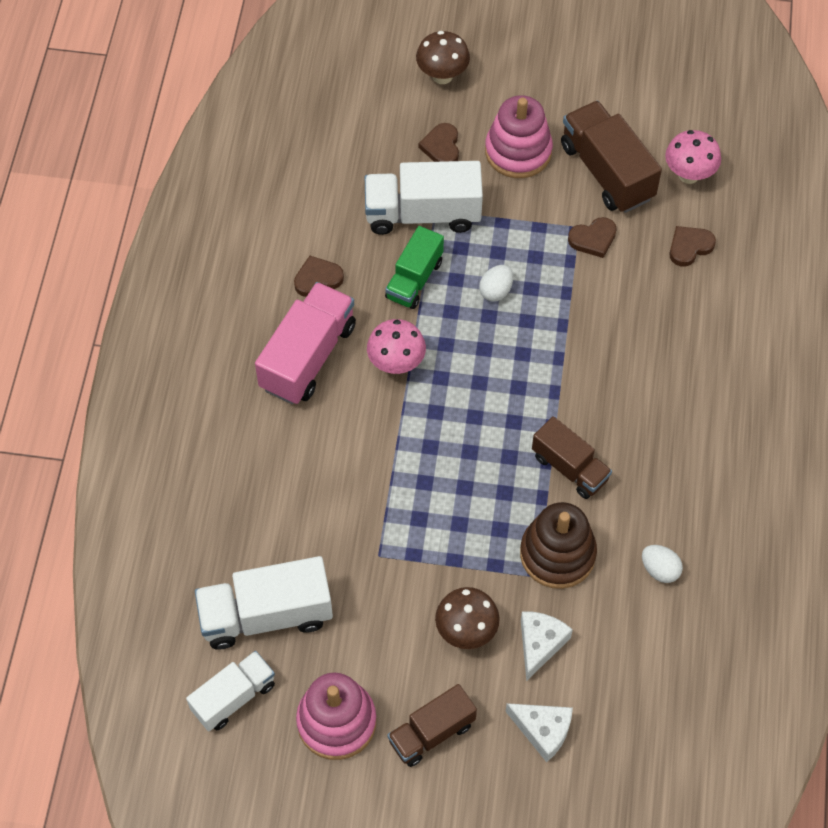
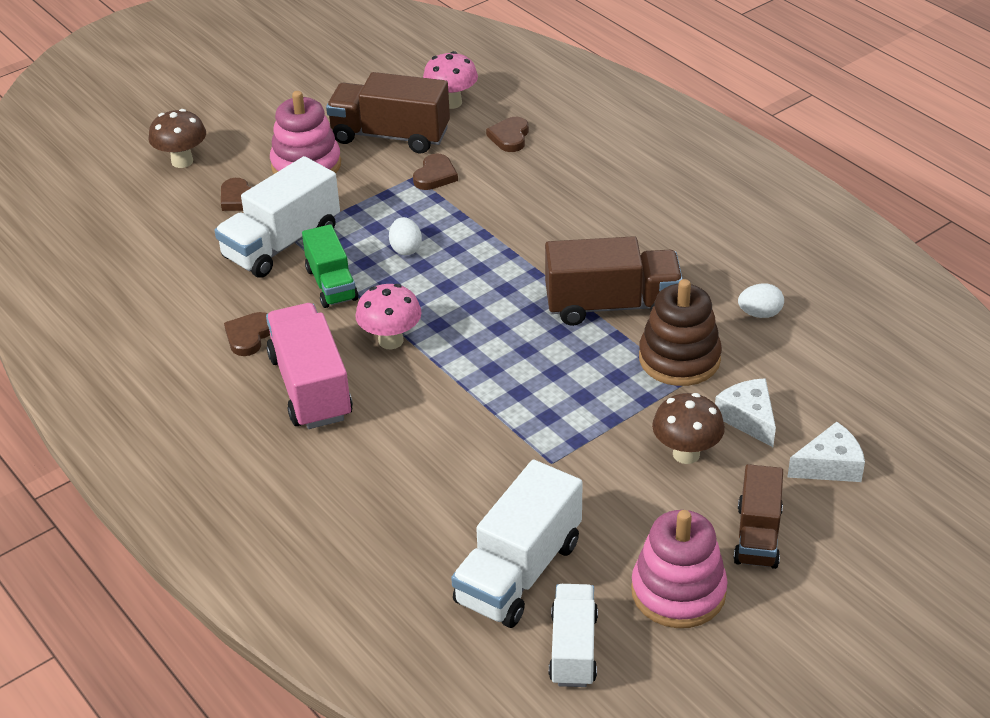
camera: 45 degrees left, 20 degrees down
(570, 468) = (612, 305): brown truck -> brown truck, size x1.55

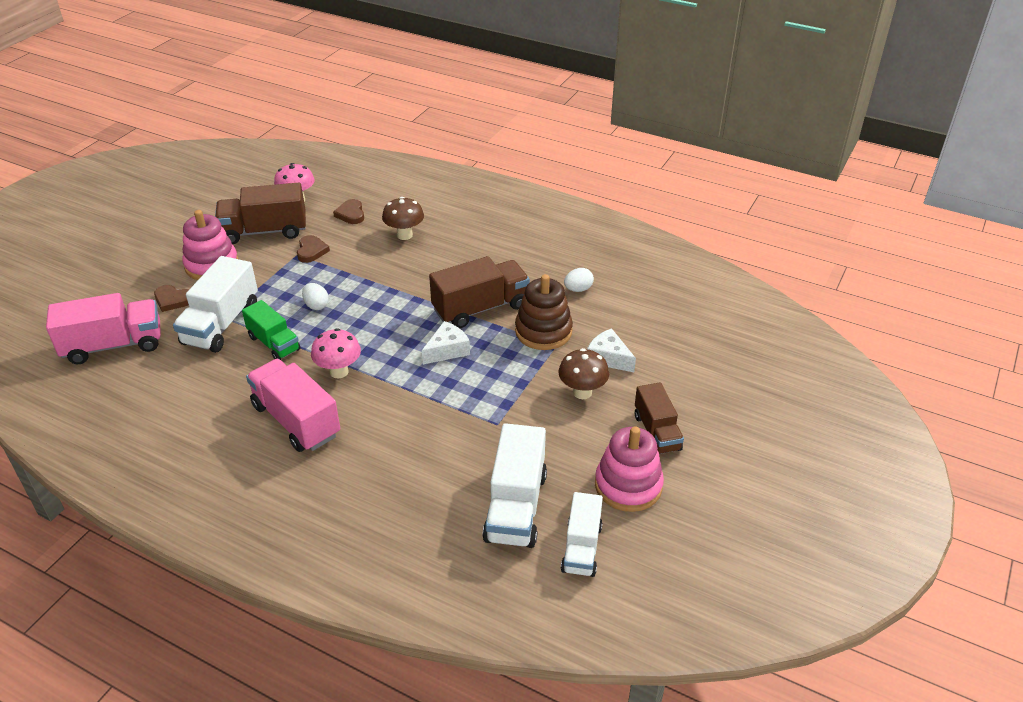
camera: 25 degrees left, 0 degrees up
(150, 238) = (113, 345): none -> pink truck
(182, 161) = (112, 284): brown mushroom -> brown mushroom (404, 235)
(249, 336) = (229, 396): brown heart -> none
(573, 649) = (581, 548): white truck -> white truck turned 150 degrees counterclockwise
(829, 466) = (675, 374): white cheese -> white cheese (447, 350)

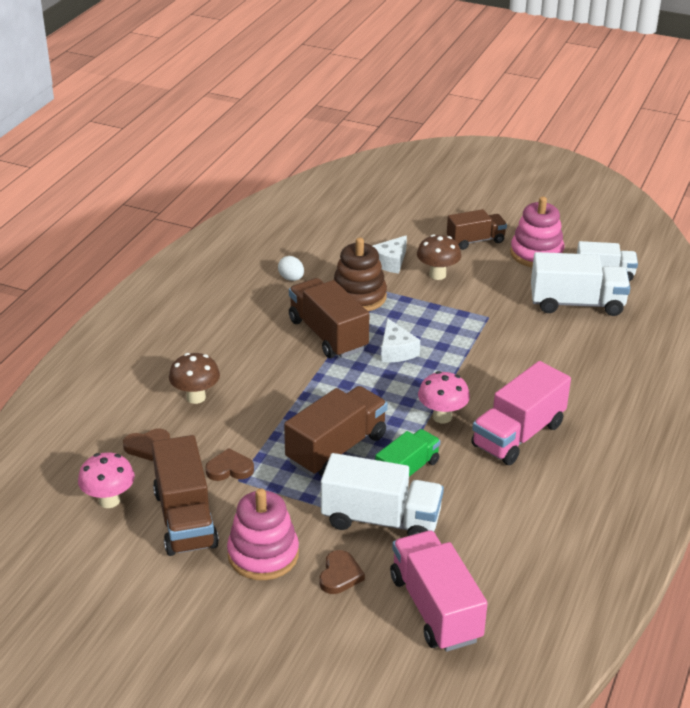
camera: 95 degrees left, 5 degrees down
(316, 305) = (336, 448): white egg -> brown truck
(447, 350) = (396, 351): white cheese -> white cheese turned 150 degrees counterclockwise

